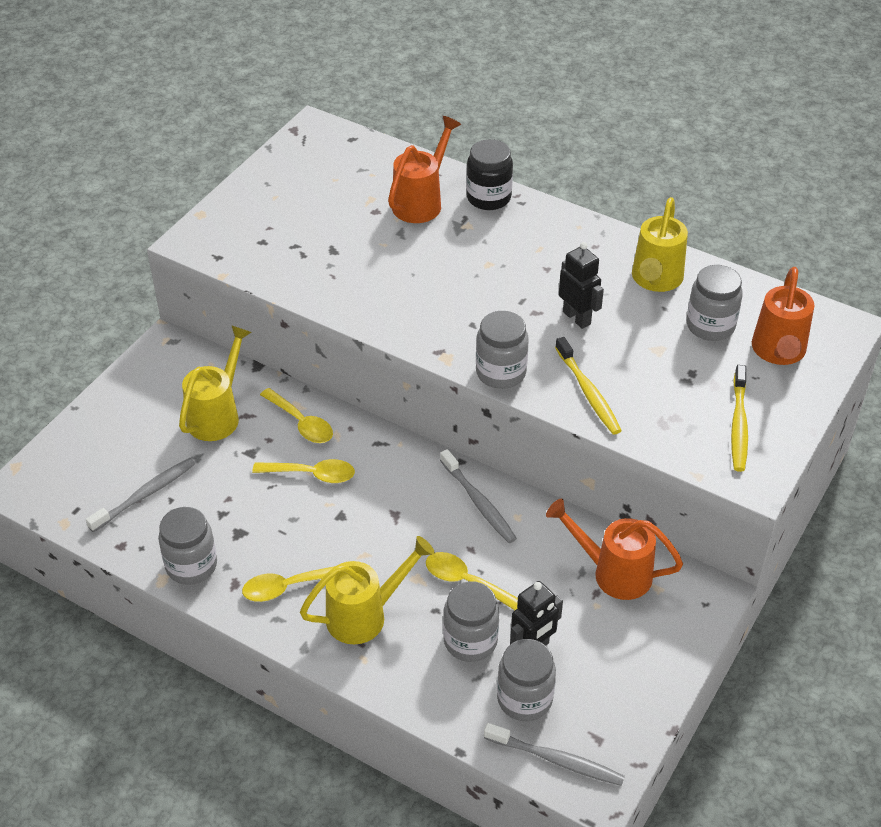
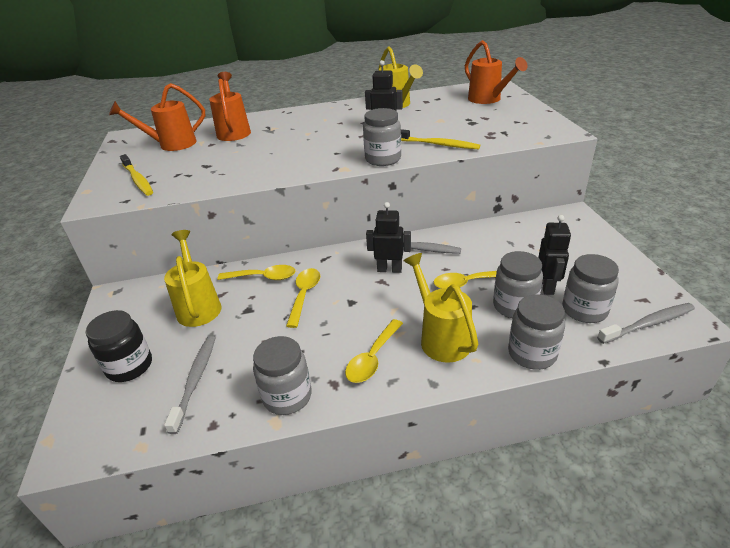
camera: 40 degrees left, 10 degrees down
(312, 474) = (304, 295): yellow spoon -> yellow spoon turned 45 degrees counterclockwise
(365, 615) = (441, 337): yellow watering can -> yellow watering can turned 45 degrees counterclockwise
(419, 506) = (389, 269): none -> black robot
(488, 197) = (269, 117): black jar -> black jar (130, 366)
(613, 573) = (524, 233): orange watering can -> orange watering can (172, 145)
(710, 326) = (446, 105): grey jar -> grey jar (532, 353)
(738, 425) = (520, 122): yellow toothbrush -> yellow toothbrush (138, 180)

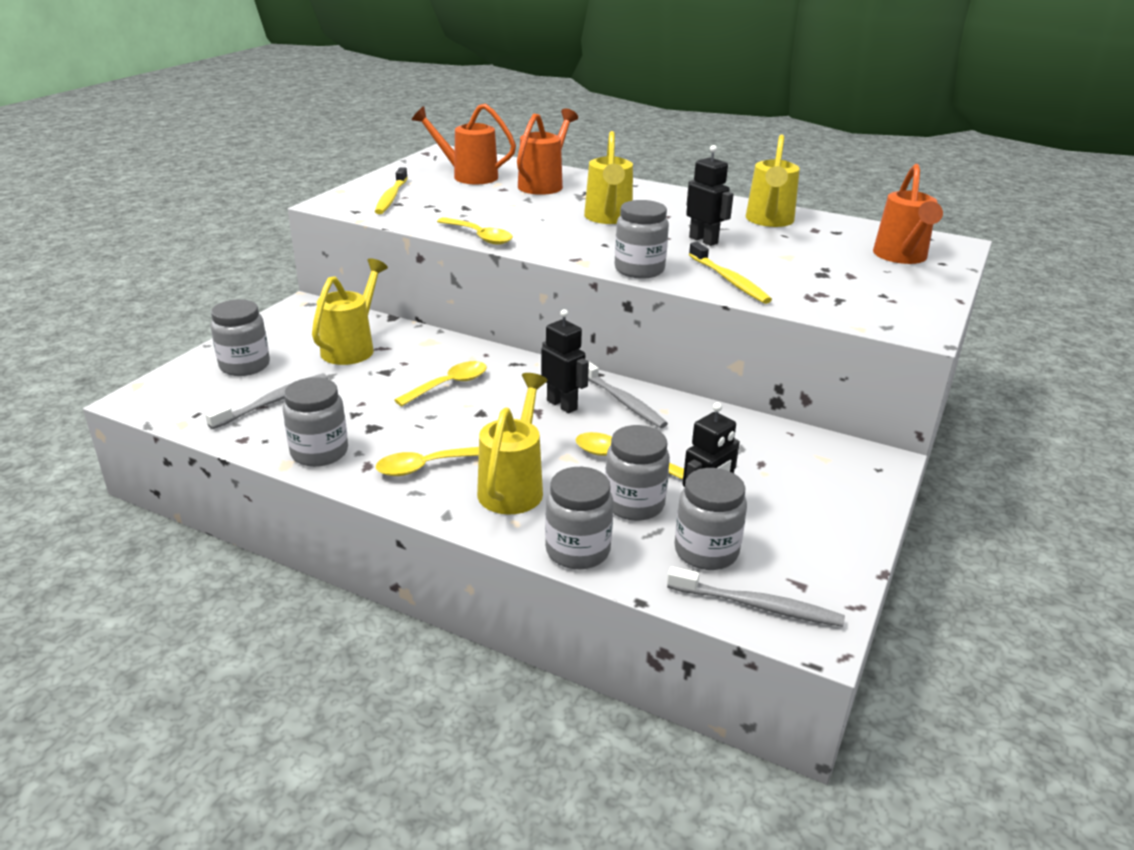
camera: 35 degrees right, 5 degrees down
(130, 366) = (245, 366): black jar -> grey jar
(263, 277) = (437, 352): yellow spoon -> yellow spoon (479, 237)
(310, 137) = (608, 218): none -> yellow watering can

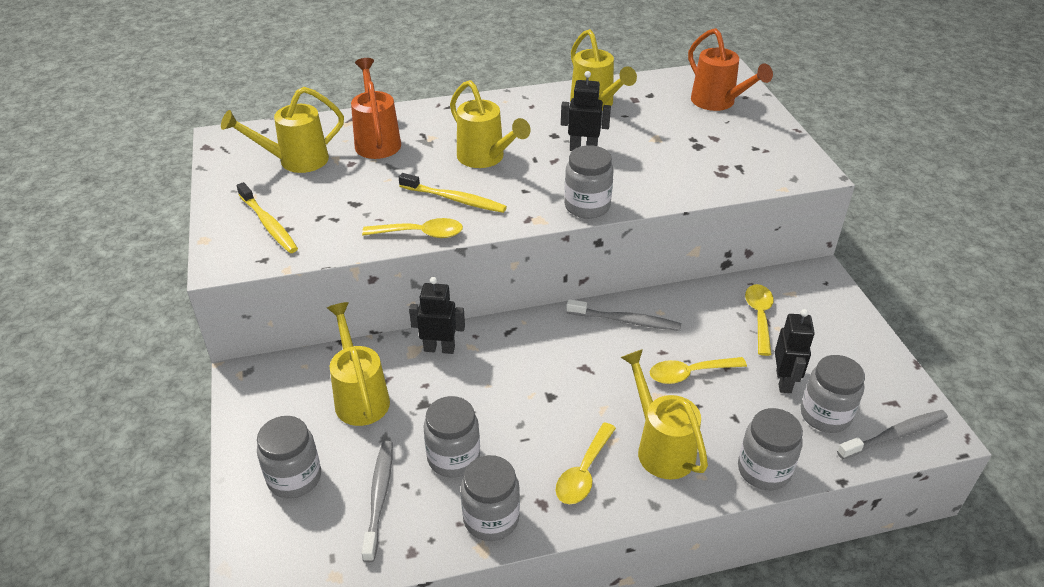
camera: 40 degrees left, 10 degrees up
(449, 385) = (491, 385): yellow spoon -> yellow spoon (759, 317)
(468, 176) = (296, 161): orange watering can -> yellow watering can
(562, 405) = (593, 350): black robot -> black robot (439, 348)
(634, 504) = (745, 407): grey jar -> grey jar (453, 458)
(729, 280) = (656, 184): yellow toothbrush -> yellow toothbrush (454, 199)

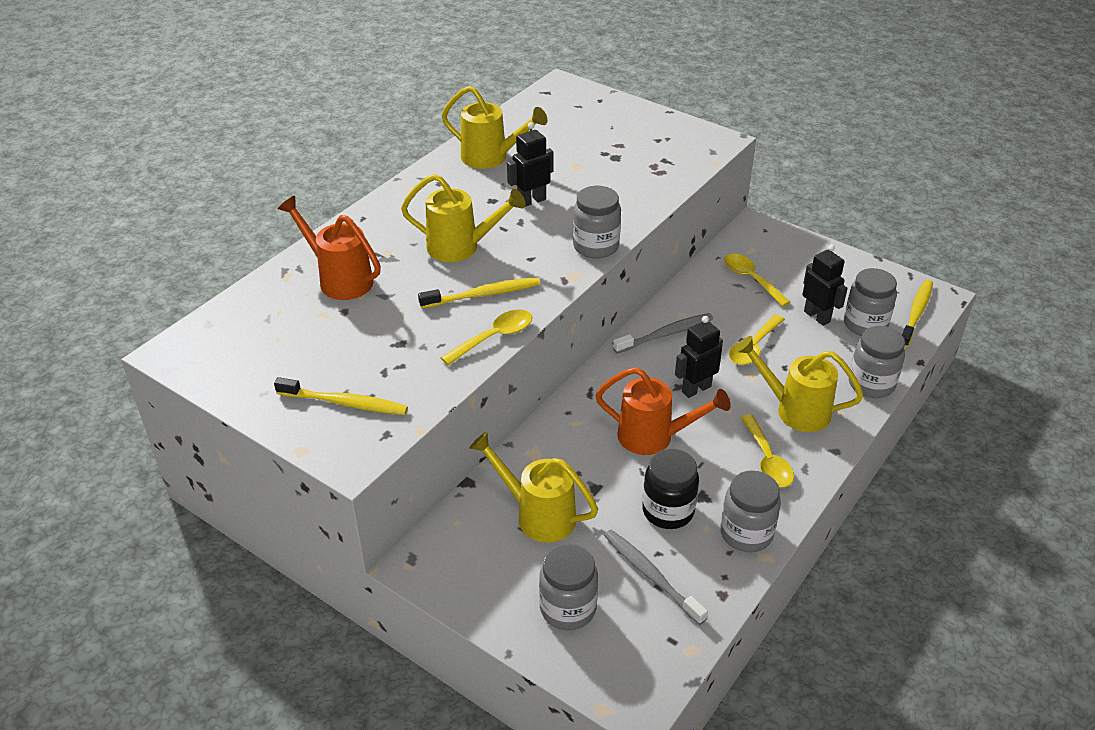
camera: 40 degrees left, 0 degrees up
(296, 161) = (286, 335): yellow watering can -> none
(439, 348) = (553, 439): black robot -> black robot (696, 389)
(453, 458) = (668, 511): grey jar -> black jar
(718, 102) = (585, 114): orange watering can -> orange watering can (653, 437)
(894, 435) = (916, 313): grey toothbrush -> yellow toothbrush

